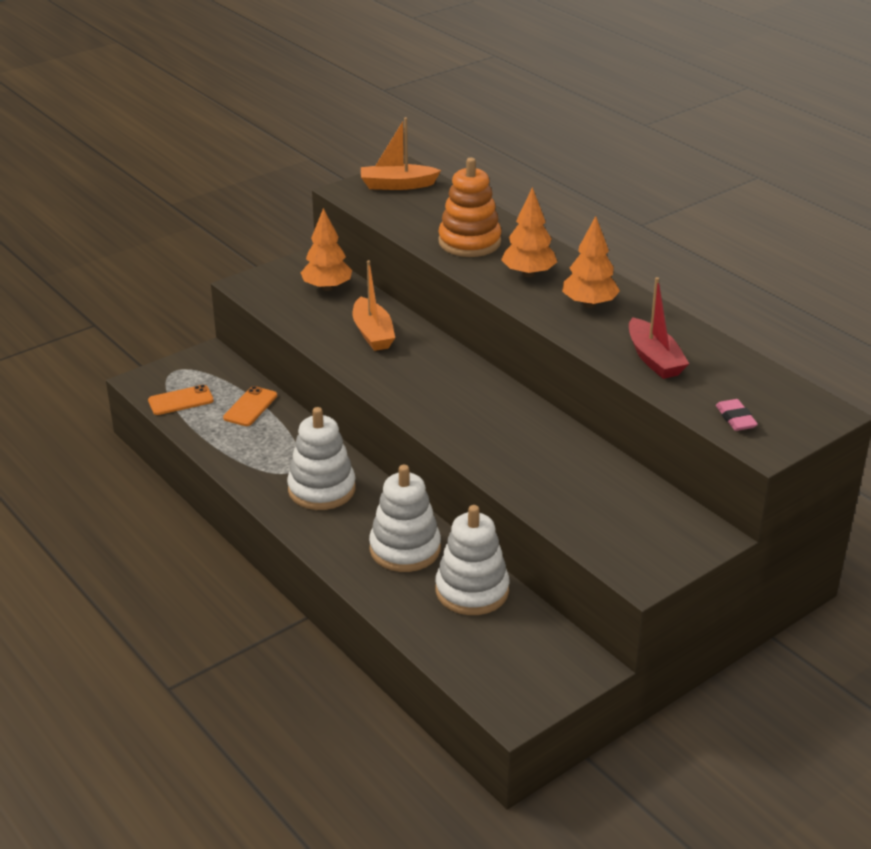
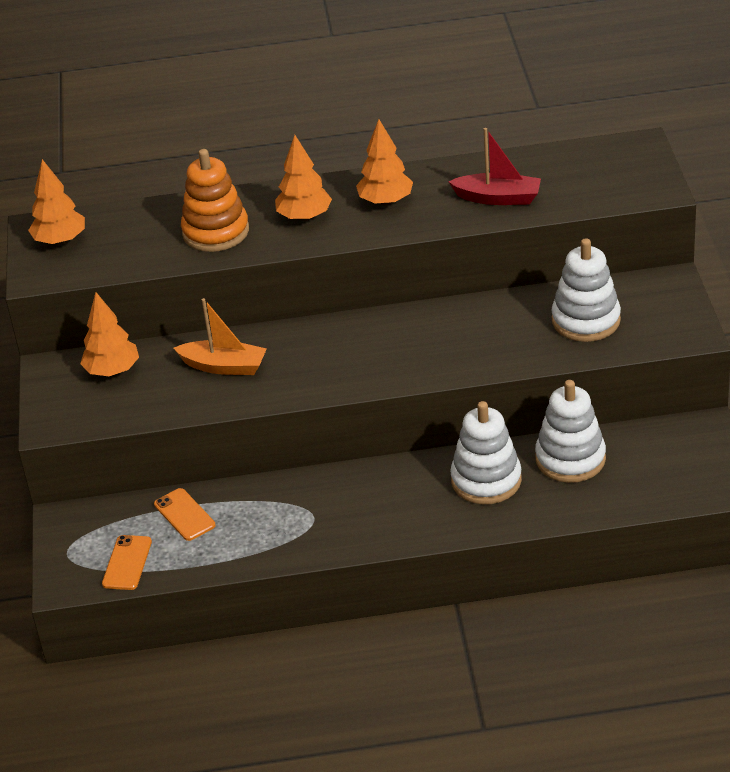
camera: 55 degrees left, 5 degrees up
(321, 489) = (359, 506): white stacking toy -> white stacking toy (586, 320)
(397, 185) = (60, 241): orange boat -> orange tree
(735, 419) = (613, 190): pink eraser -> none

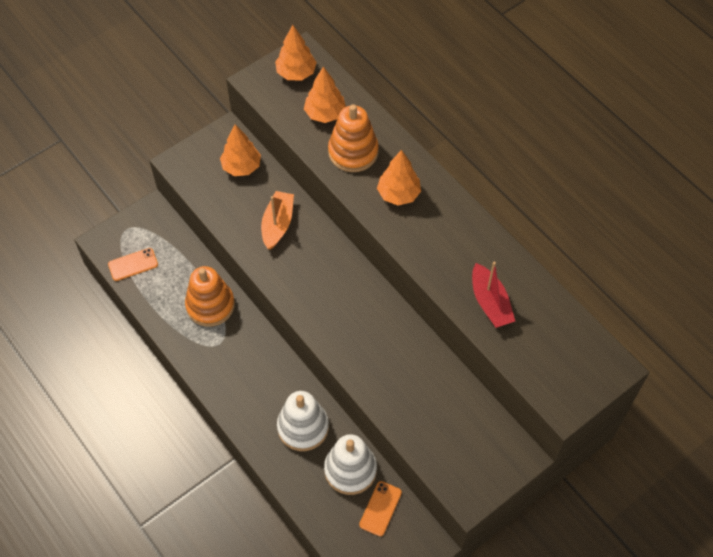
camera: 55 degrees right, 20 degrees up
(184, 515) = (186, 271): orange phone -> orange phone (380, 508)
(224, 366) = (277, 224): orange boat -> orange boat turned 150 degrees counterclockwise
(253, 508) = (210, 305): none -> orange stacking toy
(385, 201) = (444, 233): orange tree -> orange tree (325, 113)
(586, 320) = (443, 419): white stacking toy -> none

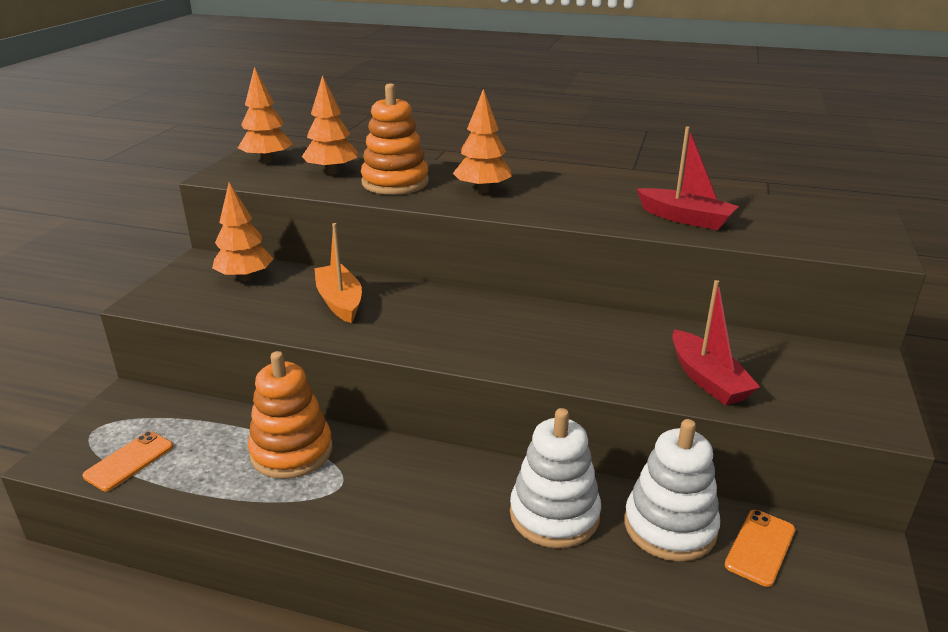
camera: 35 degrees left, 30 degrees down
(380, 508) = (760, 547): orange phone -> orange phone turned 45 degrees clockwise
(415, 413) = (707, 379): none -> red boat

